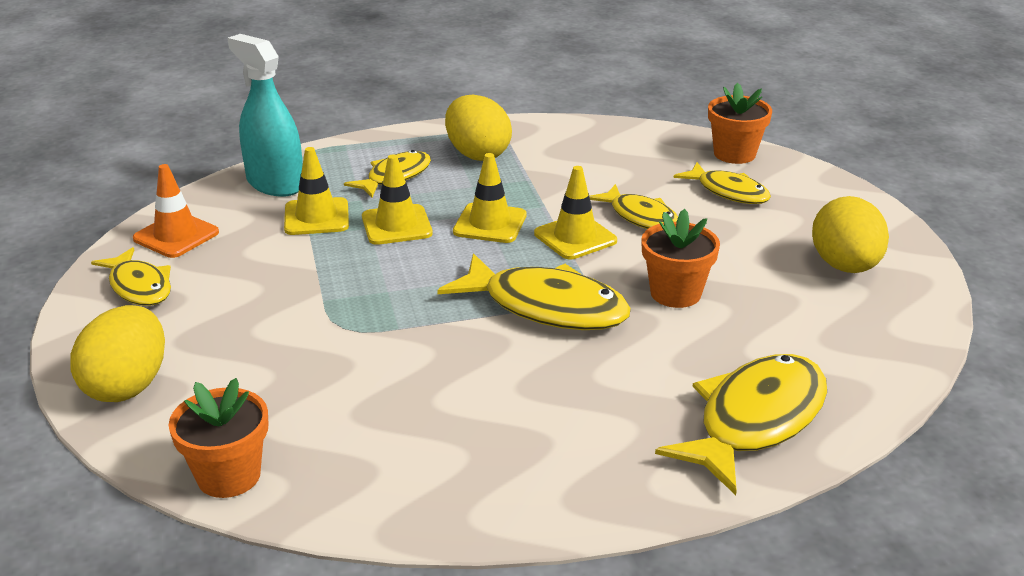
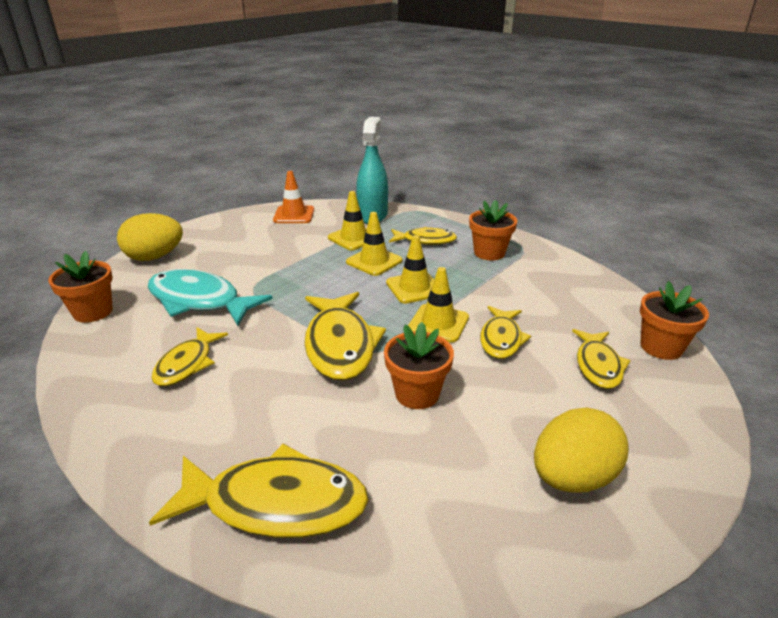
camera: 55 degrees right, 0 degrees up
(139, 287) = (240, 226): yellow fish -> yellow fish (187, 364)
(321, 376) = (199, 301): none -> turquoise fish
(477, 154) = (489, 253): yellow egg -> orange flower pot

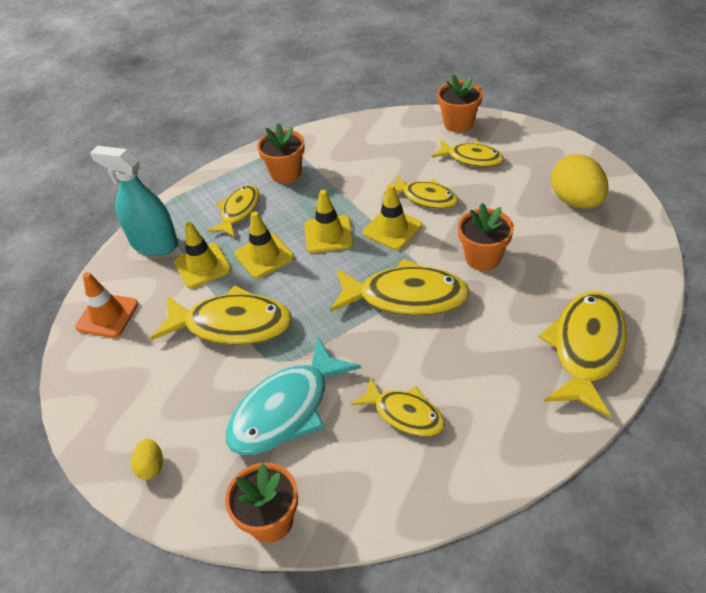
camera: 70 degrees left, 15 degrees up
(155, 257) = (151, 467): yellow egg -> yellow egg, size x0.49
(290, 261) = (232, 325): none -> yellow fish

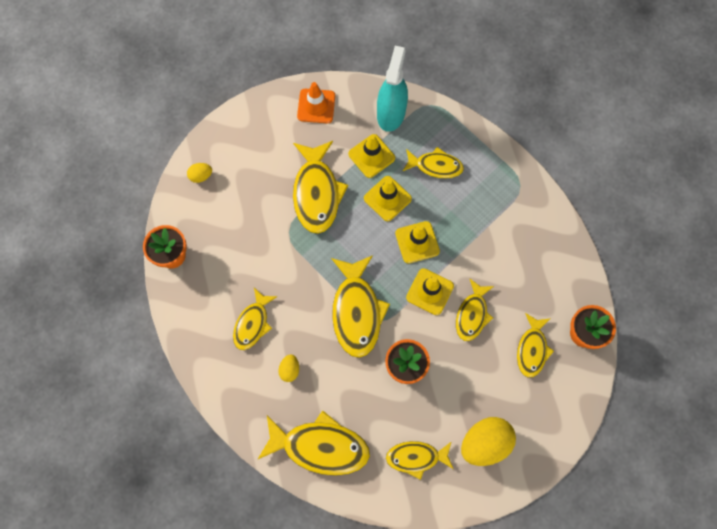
camera: 75 degrees right, 25 degrees up
(286, 173) = (488, 192): orange flower pot -> none
(286, 410) = (249, 247): turquoise fish -> none
(478, 374) = (290, 370): none -> yellow egg
(595, 257) = (416, 457): none -> yellow fish

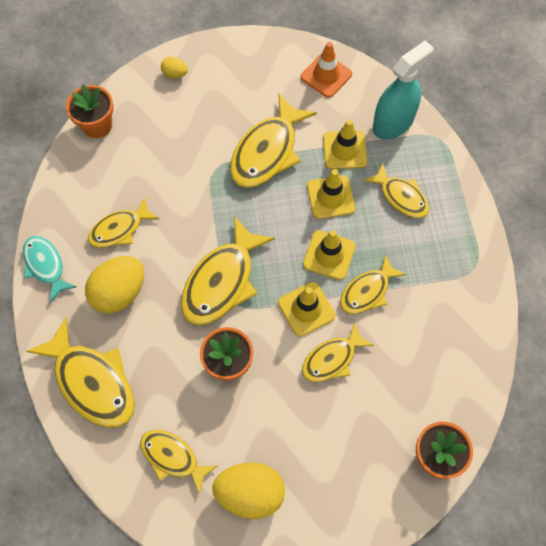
camera: 35 degrees right, 5 degrees down
(219, 388) = (45, 265): none -> turquoise fish
(290, 370) = (119, 292): yellow egg -> yellow egg, size x2.04
(532, 349) = (368, 434): yellow fish -> yellow fish (367, 291)

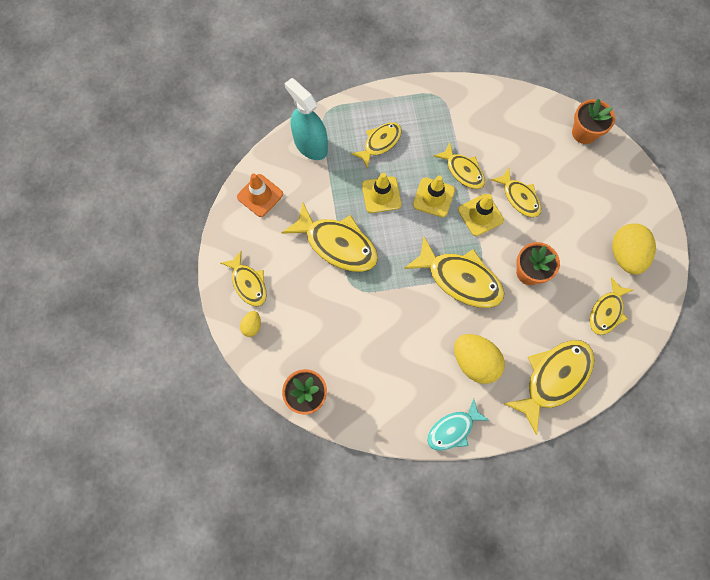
camera: 90 degrees left, 5 degrees up
(119, 229) = (415, 366): yellow fish -> yellow fish (248, 283)
(344, 150) = (336, 183): yellow traffic cone -> none

